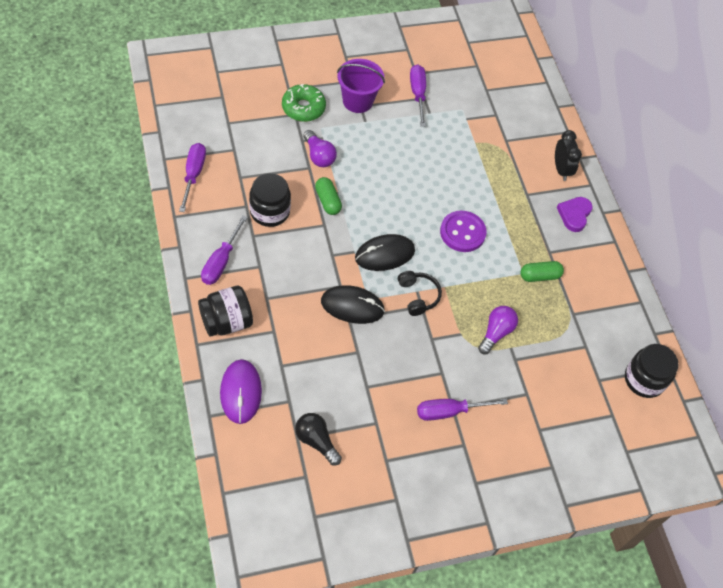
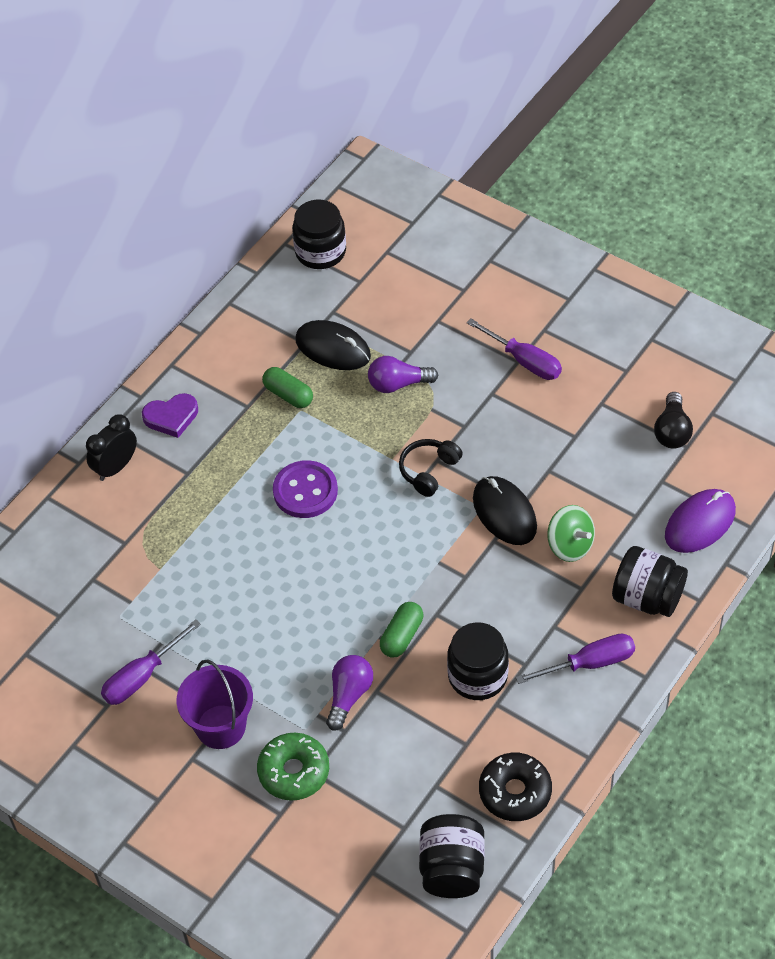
camera: 120 degrees left, 5 degrees down
(187, 122) = (452, 869): none -> black jar
(193, 174) = (515, 792): purple screwdriver -> black donut
(298, 317) = (570, 545): none -> green spinning top
(384, 254) = (411, 534): black mouse -> black mouse (333, 348)

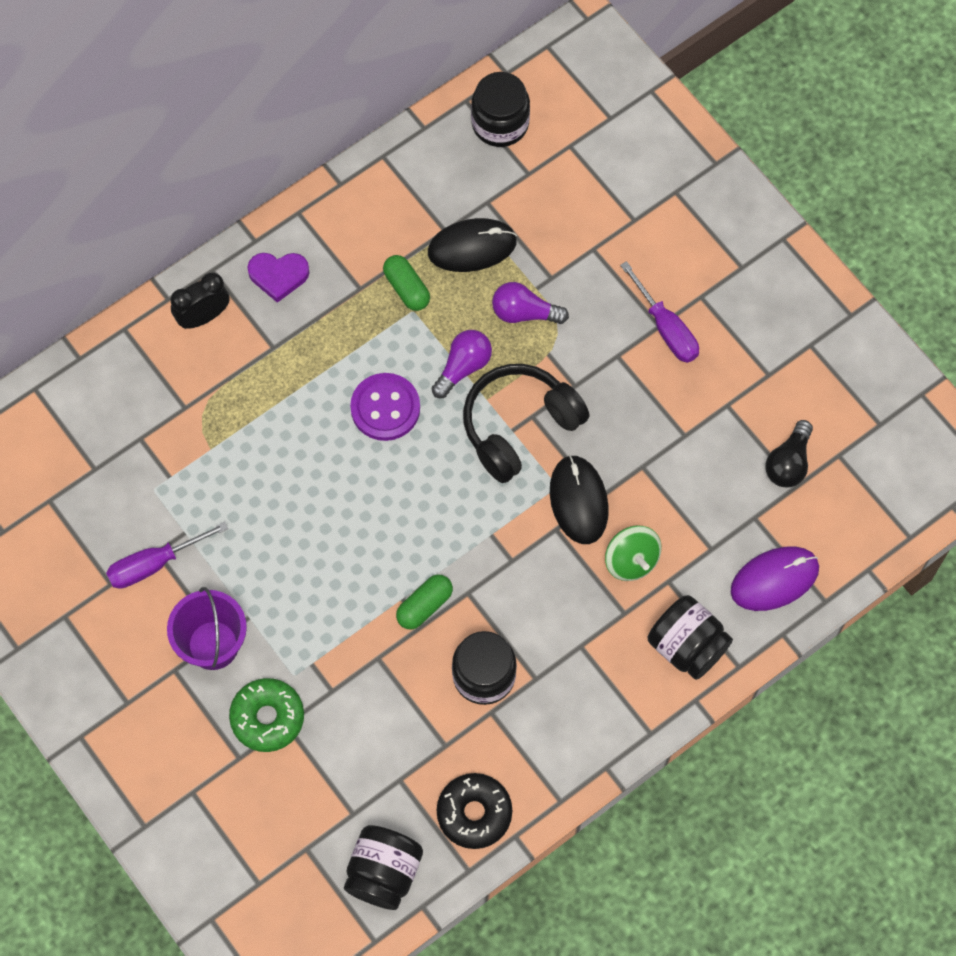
camera: 15 degrees right, 15 degrees up
(333, 348) = (472, 247): black mouse -> black mouse turned 60 degrees counterclockwise
(349, 696) = (349, 654): purple light bulb -> purple light bulb (463, 367)
(428, 471) = (519, 426): black headphones -> black headphones, size x1.77
(590, 663) = (601, 699): purple screwdriver -> none

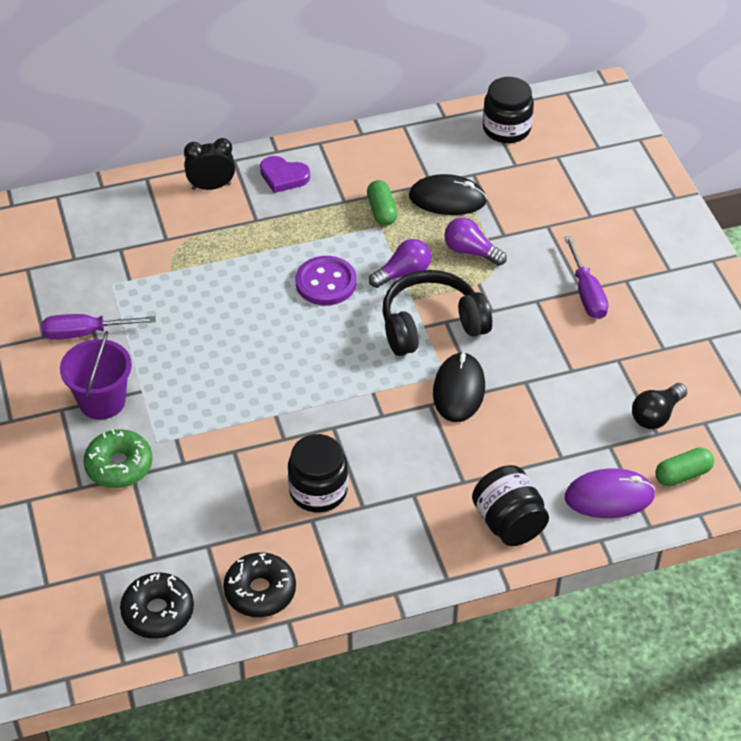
camera: 20 degrees right, 20 degrees down
(384, 873) = (158, 612): black jar -> black donut
(424, 606) = (291, 426): green capsule -> green capsule (682, 474)
(631, 560) = (486, 445): green spinning top -> none

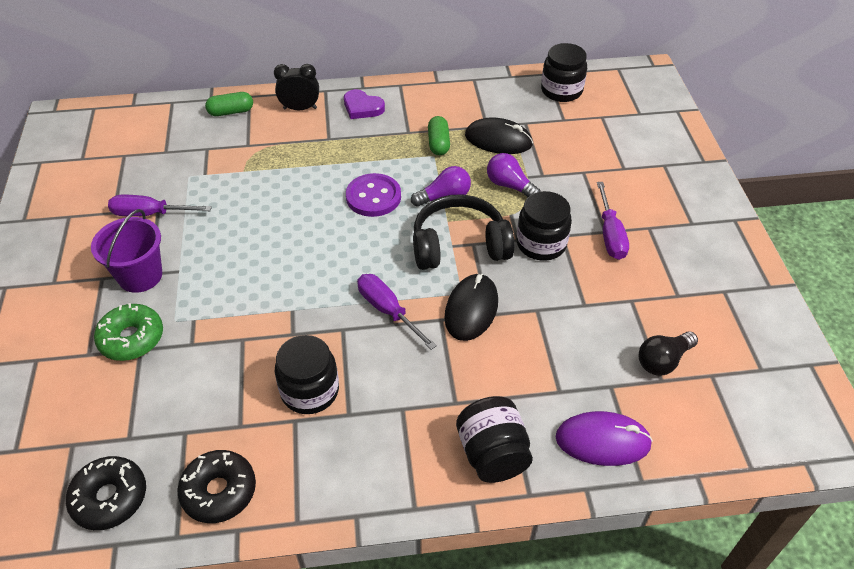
camera: 10 degrees right, 0 degrees up
(373, 402) = (387, 310): none -> purple screwdriver
(516, 312) = (541, 244): none -> black jar
(682, 474) = (683, 428): green capsule -> green capsule (231, 112)

